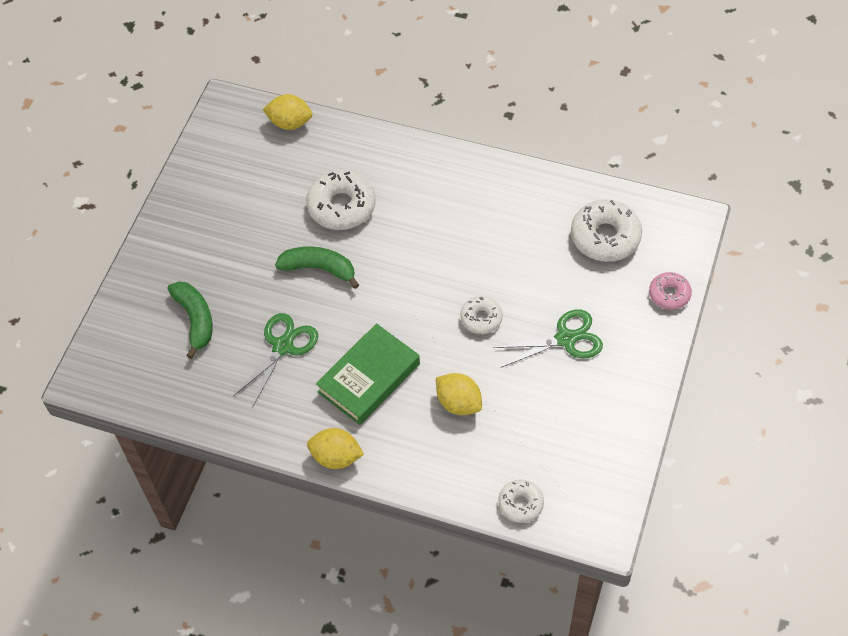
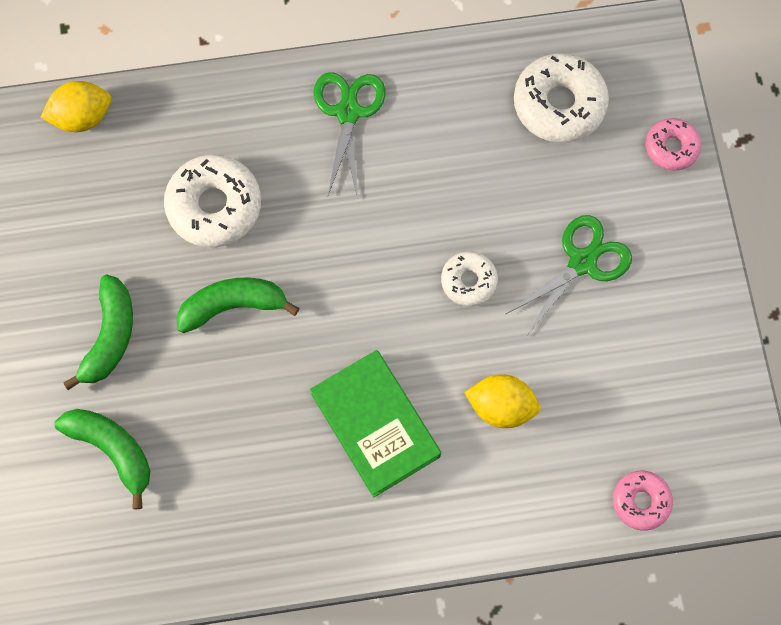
camera: 30 degrees left, 15 degrees up
(232, 254) = (110, 336): none -> green banana
(282, 346) = (245, 433): green scissors -> green scissors (348, 112)
(336, 457) = (392, 549): yellow lemon -> none
(369, 378) = (375, 425): green book -> green book turned 45 degrees counterclockwise
(520, 504) = (641, 501): white donut -> pink donut

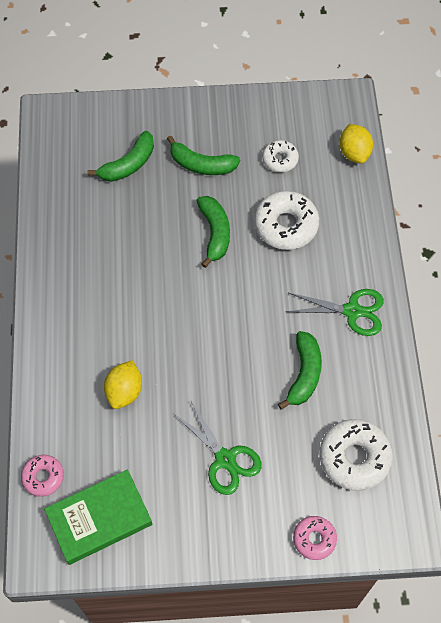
camera: 95 degrees right, 10 degrees down
(375, 425) = (123, 311): green book -> green book (99, 519)
(448, 170) = (304, 374): none -> green banana
(468, 281) = (218, 379): white donut -> white donut (280, 159)

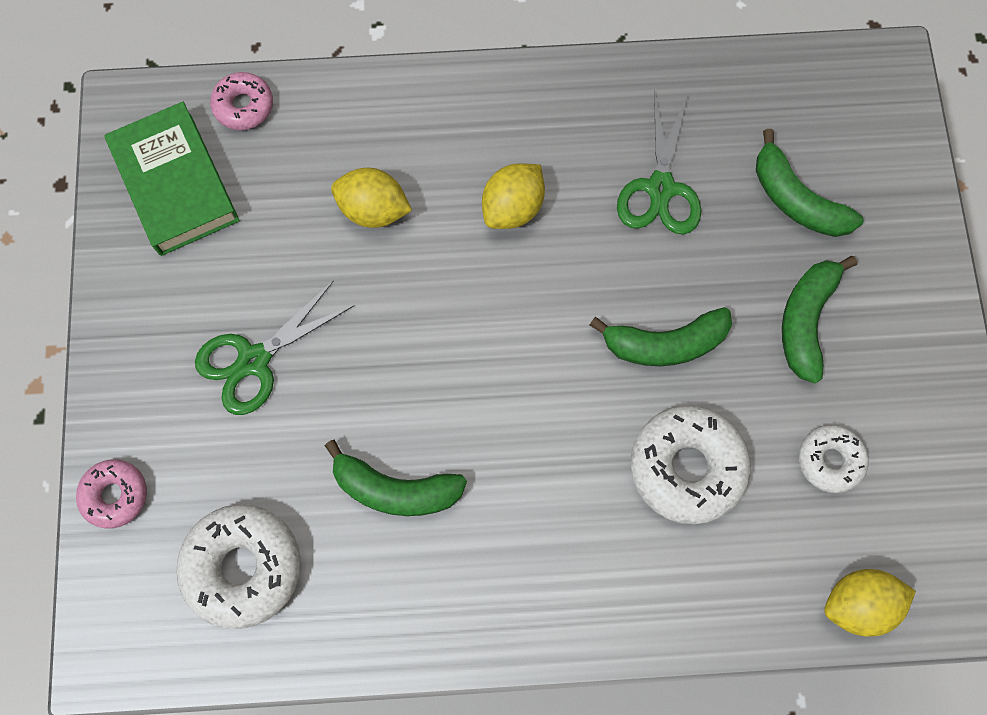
camera: 90 degrees right, 10 degrees up
(127, 311) = (513, 208): none -> yellow lemon
(352, 311) = (514, 579): green scissors -> green scissors (660, 188)

